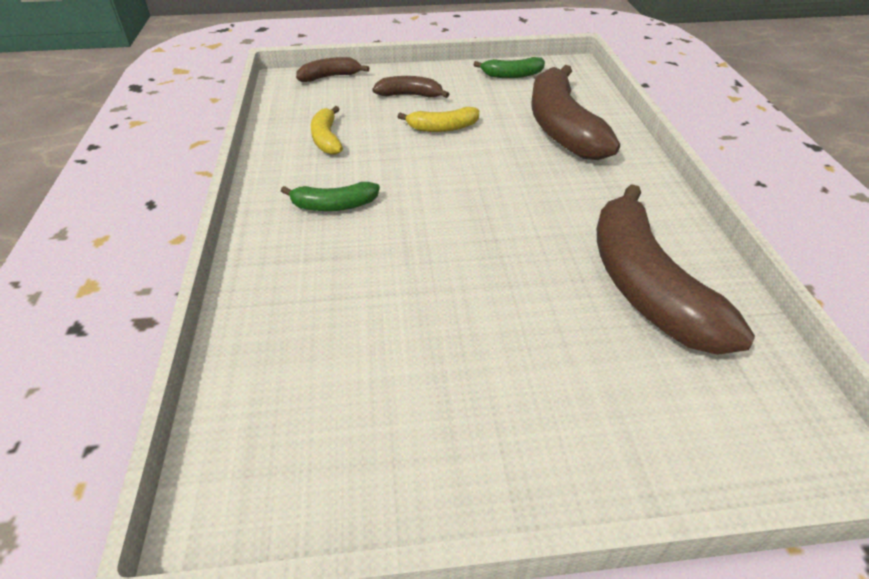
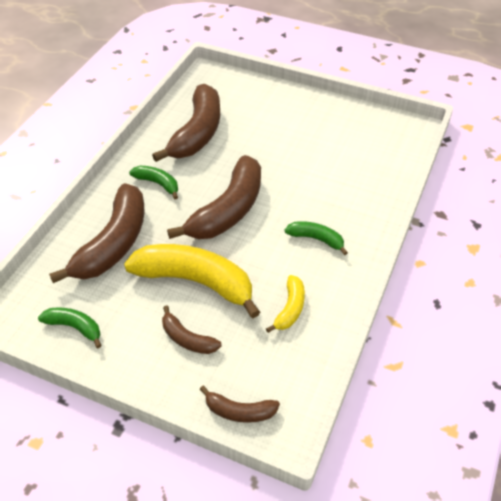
camera: 150 degrees left, 5 degrees up
(442, 128) = (196, 282): yellow banana -> yellow banana, size x2.05
(475, 197) = (228, 210): none -> brown banana
(598, 193) = (158, 184): none -> green banana

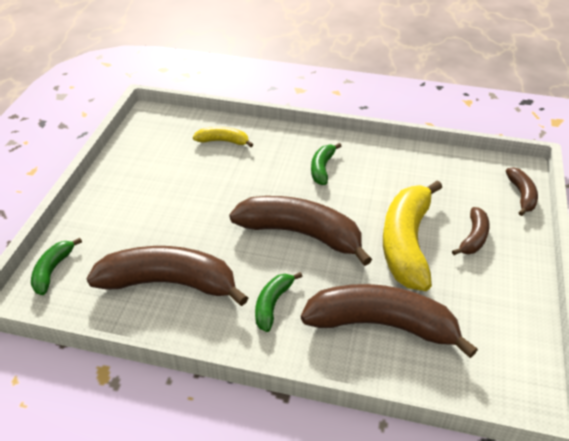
camera: 100 degrees left, 5 degrees down
(75, 327) = (507, 328): green banana -> green banana (53, 270)
(290, 308) = (409, 177): yellow banana -> yellow banana (223, 141)

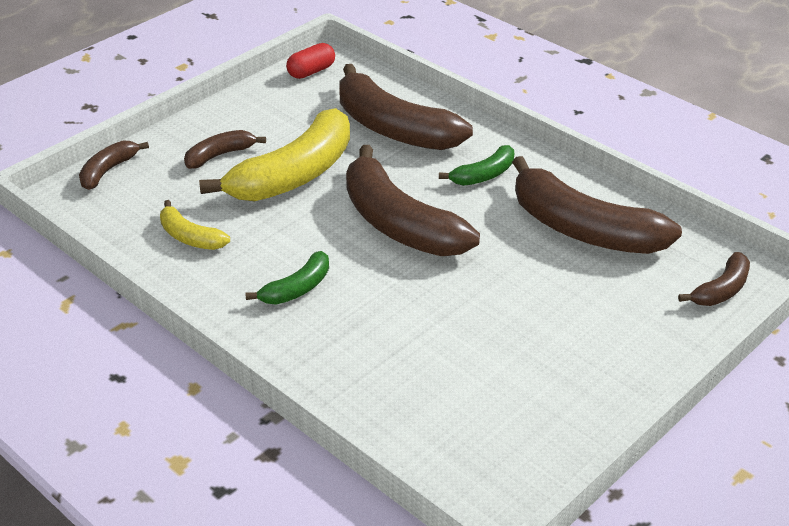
camera: 150 degrees left, 5 degrees down
(53, 270) = (721, 290): green banana -> brown banana
(223, 141) = (401, 389): yellow banana -> yellow banana (190, 237)
(519, 366) = (311, 71): none -> red capsule

